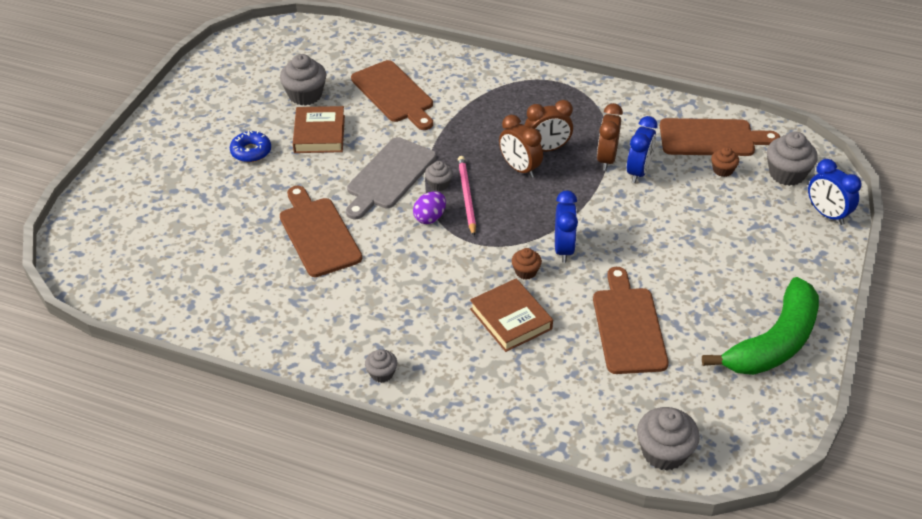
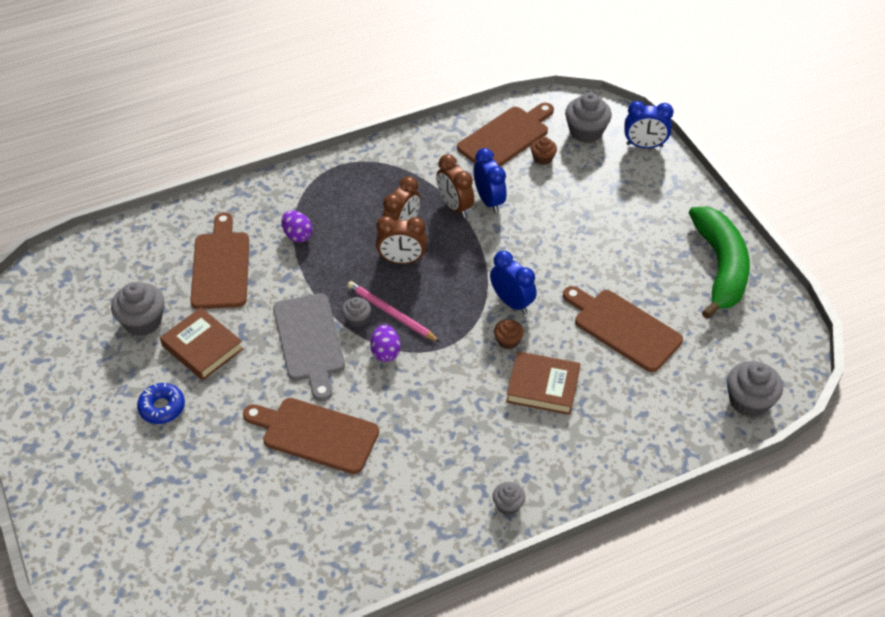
camera: 45 degrees left, 5 degrees up
(394, 94) = (221, 266): brown cutting board -> brown cutting board turned 105 degrees counterclockwise
(468, 107) = (297, 235): none -> purple egg

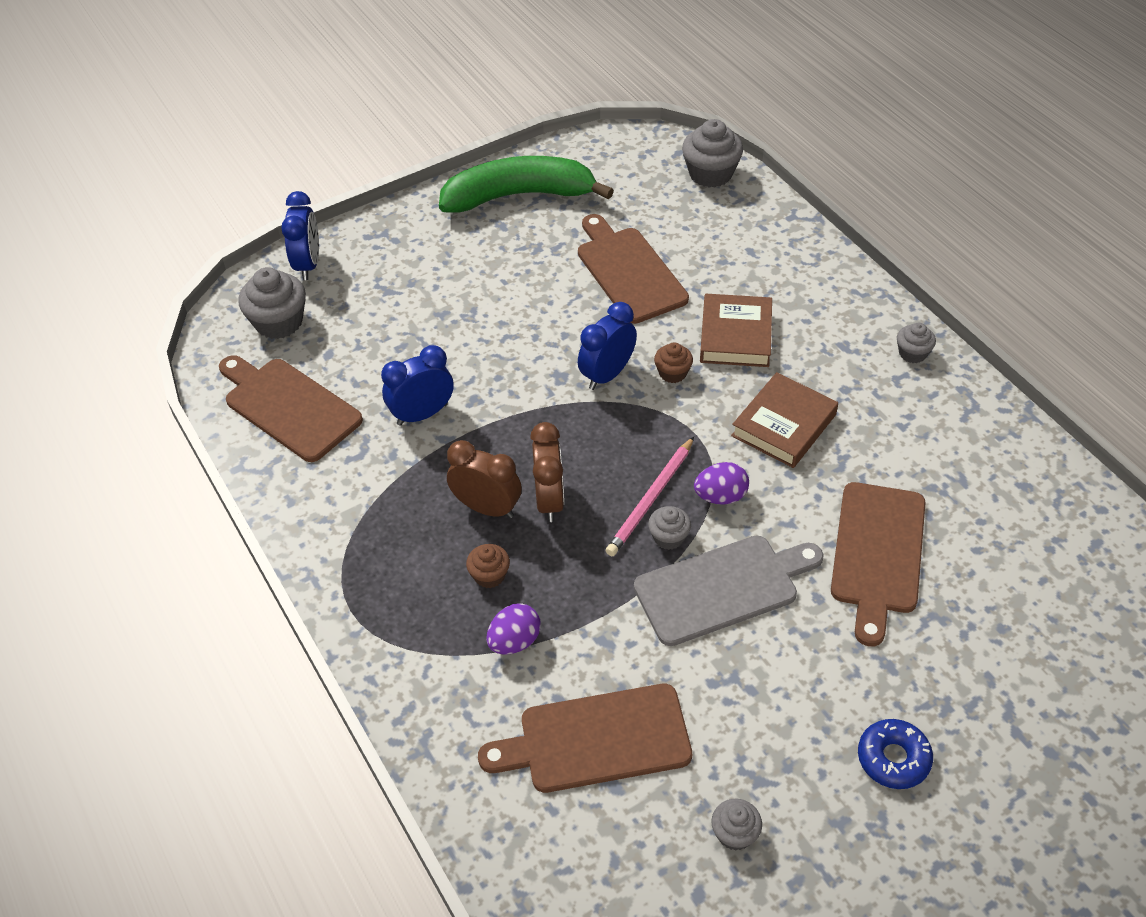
camera: 95 degrees left, 0 degrees up
(143, 321) = (735, 833): grey cupcake -> grey cupcake, size x0.56
(202, 347) = (767, 728): brown book -> brown book (783, 425)
(454, 206) = (436, 451): brown clock -> none
(543, 158) = (334, 363): brown cupcake -> brown cupcake (489, 575)
(623, 328) = (629, 271): brown cutting board -> brown cutting board turned 120 degrees clockwise

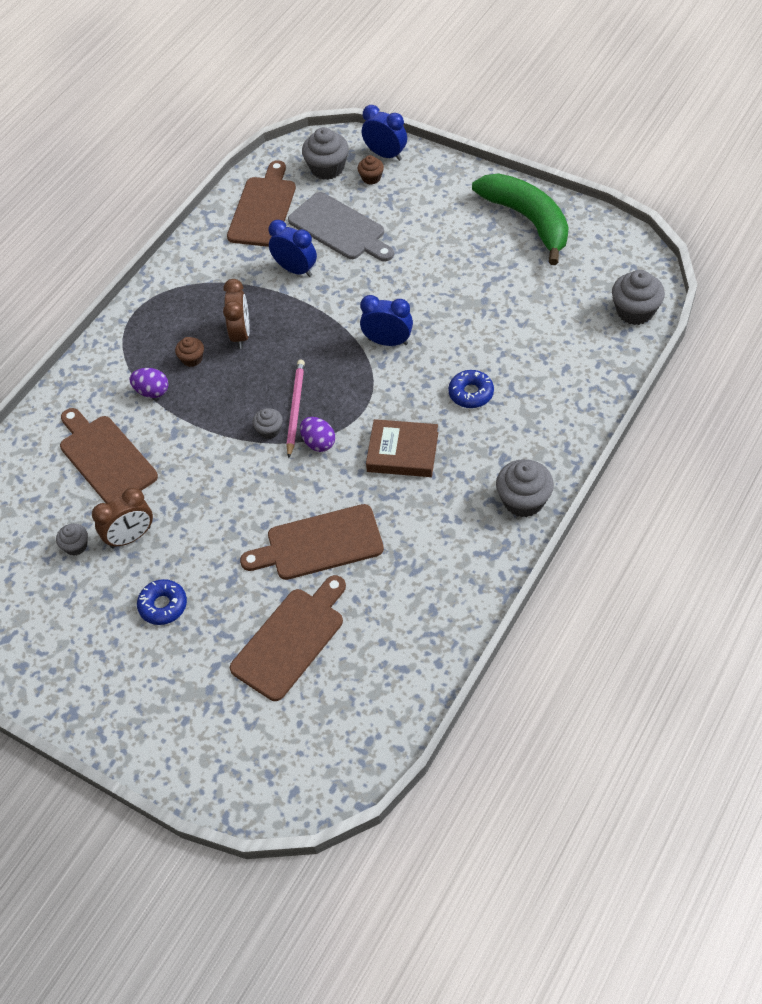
camera: 65 degrees right, 5 degrees up
(308, 264) = (385, 154): blue clock -> blue clock turned 120 degrees counterclockwise
(550, 500) = (264, 360): brown clock -> brown clock (130, 537)
(629, 271) = (494, 310): brown cutting board -> brown cutting board (291, 640)
(651, 499) = (295, 409): pink pencil -> pink pencil turned 90 degrees clockwise
(672, 373) = (412, 374): brown cupcake -> brown cupcake (371, 178)
(722, 588) = (245, 473): grey cutting board -> grey cutting board (339, 228)
(735, 336) = (471, 393): brown book -> blue donut
(912, 353) = (523, 500): grey cupcake -> grey cupcake, size x1.79

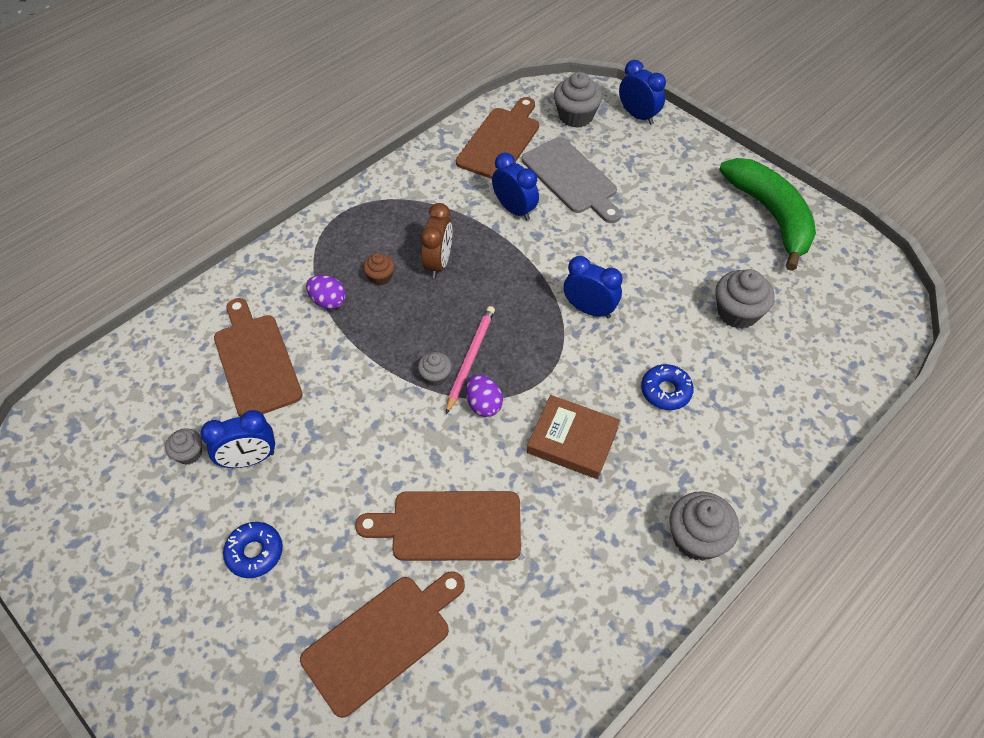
camera: 10 degrees right, 0 degrees up
(130, 537) = (249, 459): brown clock -> blue clock
(371, 178) = (617, 135): brown cupcake -> none
(635, 311) = (871, 343): grey cupcake -> grey cupcake (737, 312)

